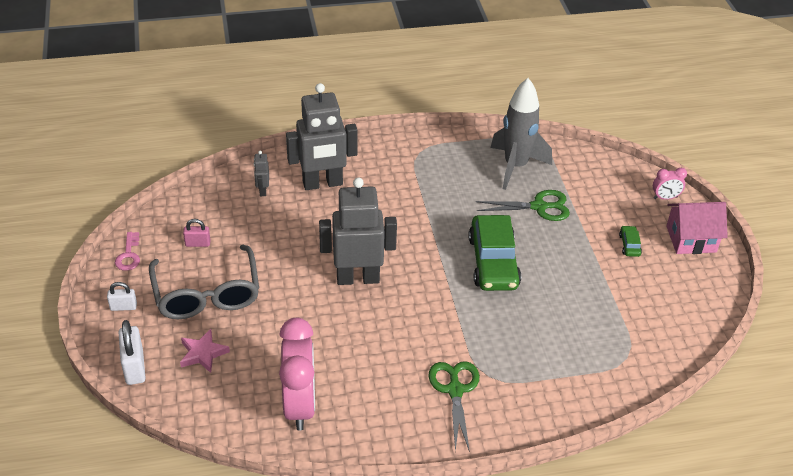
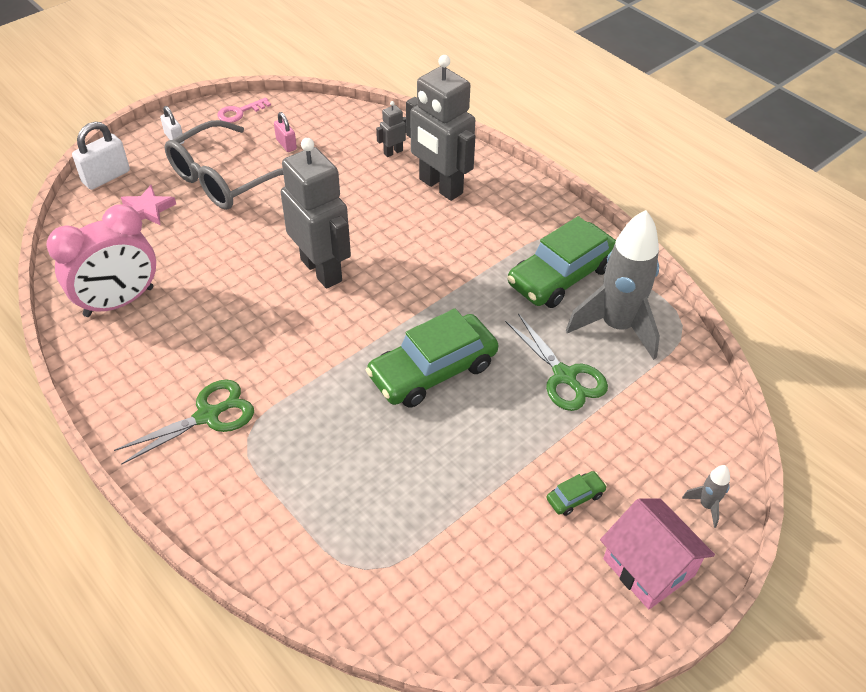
camera: 60 degrees right, 5 degrees up
(455, 168) = (561, 275): none -> green car
(665, 197) = (706, 505): pink clock -> grey rocket

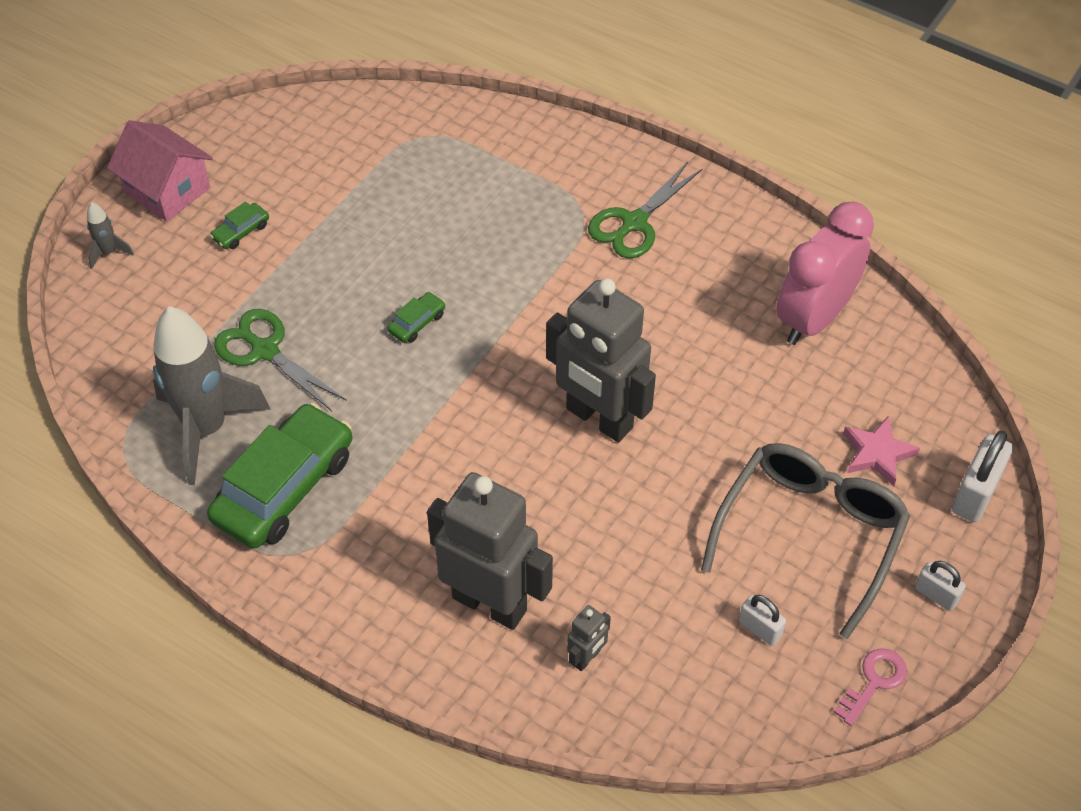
camera: 165 degrees right, 5 degrees up
(286, 144) = (759, 629): pink padlock -> white padlock
(432, 370) = (417, 323): green car -> green car, size x0.42

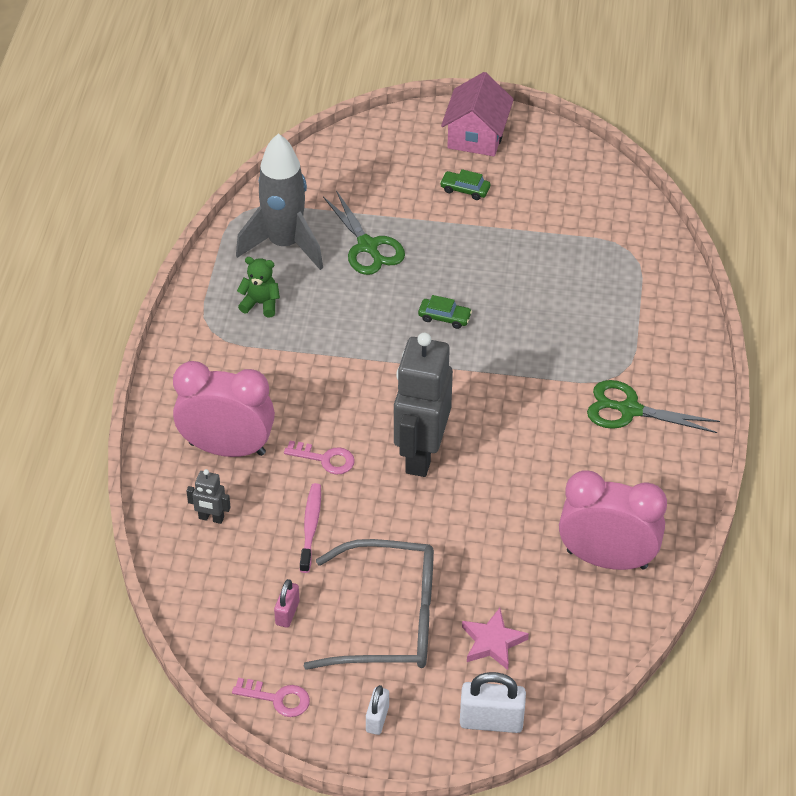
camera: 65 degrees right, 5 degrees down
(109, 252) = (401, 132): grey rocket -> none
(265, 351) = (368, 246): green scissors -> green scissors turned 135 degrees clockwise
(284, 487) = (260, 303): green car -> green teddy bear
(490, 603) = (227, 448): grey robot -> pink clock
(558, 510) = (325, 459): none -> pink key
(649, 561) = (311, 527): none -> pink toothbrush
(759, 629) = (287, 613): white padlock -> pink padlock

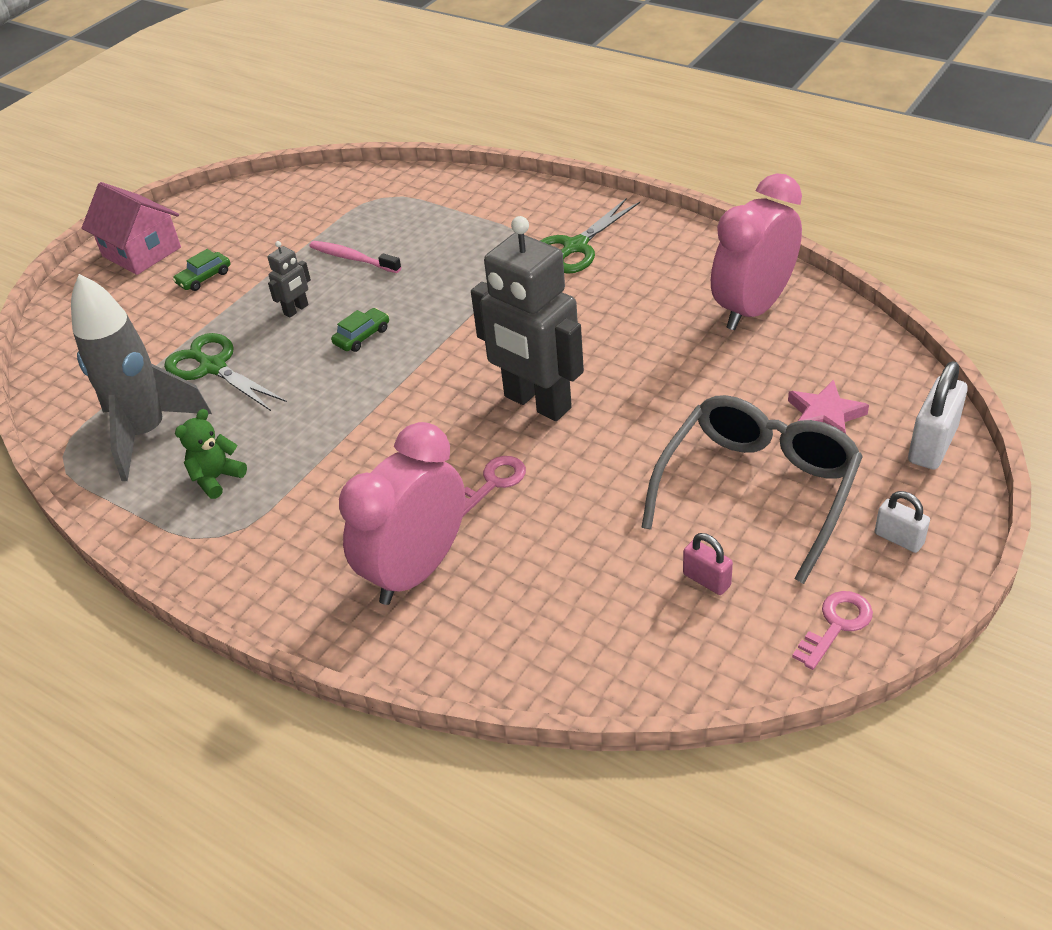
camera: 60 degrees left, 5 degrees down
(211, 518) = (518, 616): grey robot -> grey robot (296, 310)
(311, 527) = (586, 523): pink toothbrush -> pink toothbrush (352, 258)
(368, 246) = (213, 367): green scissors -> green scissors turned 135 degrees counterclockwise

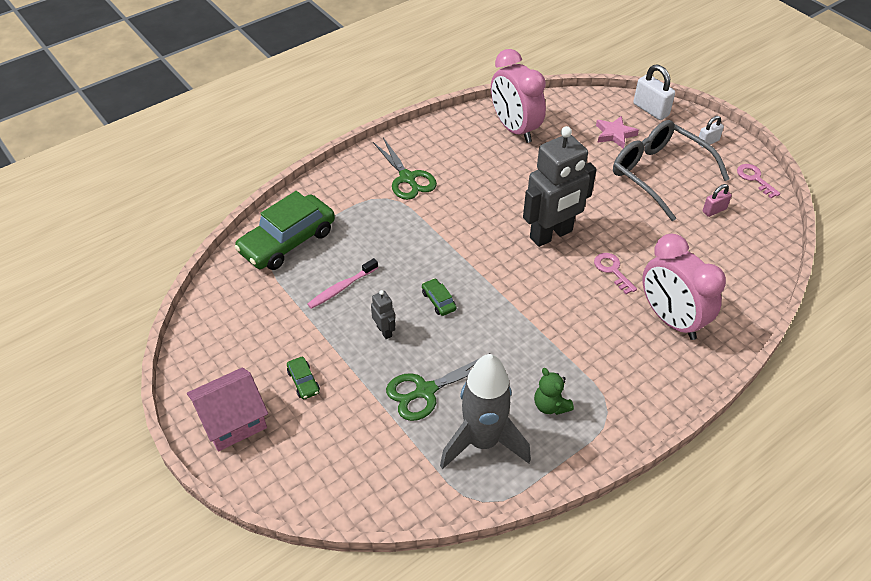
camera: 75 degrees left, 5 degrees up
(410, 199) = (287, 241): none -> green car

